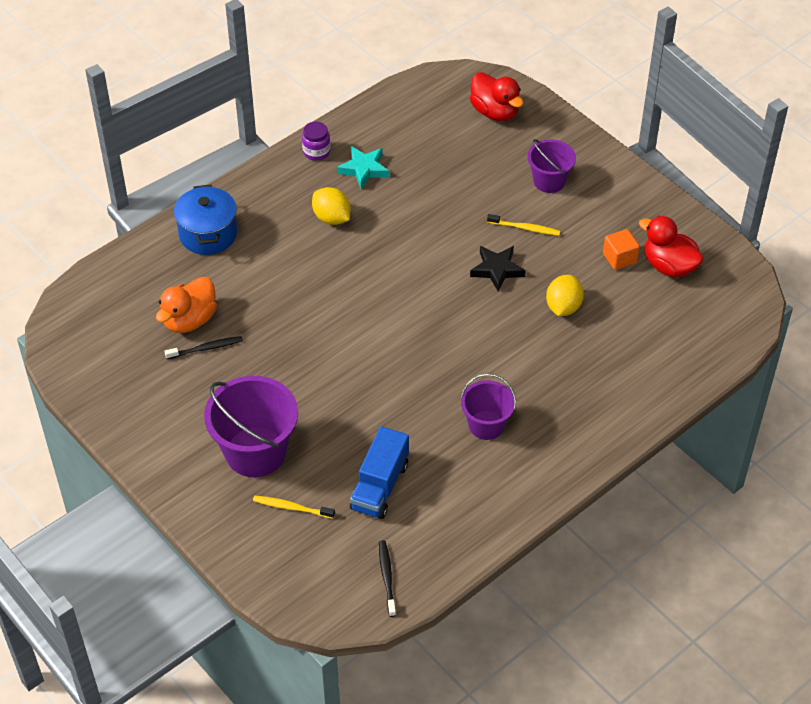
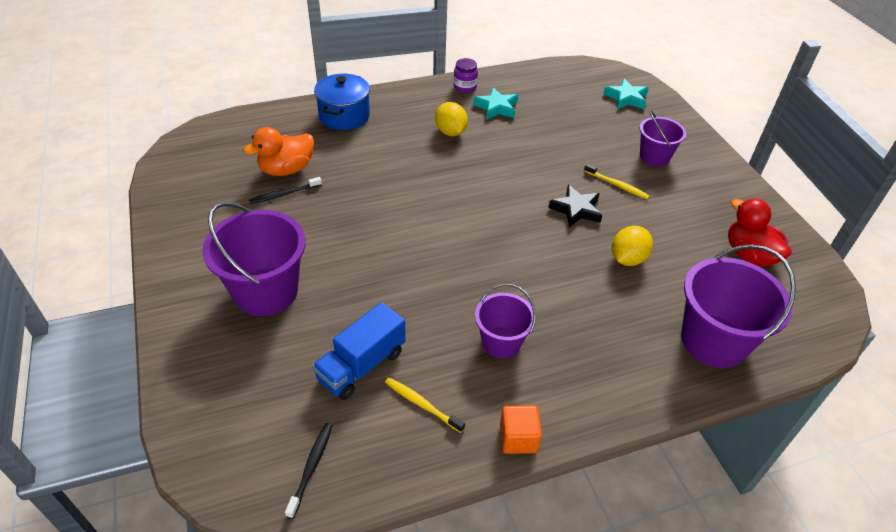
camera: 20 degrees right, 5 degrees down
(206, 348) = (284, 194): black toothbrush -> black toothbrush turned 150 degrees clockwise
(291, 507) = (263, 355): yellow toothbrush -> yellow toothbrush (422, 404)
(495, 112) = (626, 98): red duck -> turquoise star
(619, 258) = (700, 234): orange cube -> orange cube (518, 438)
(661, 361) = (713, 341): none -> purple bucket

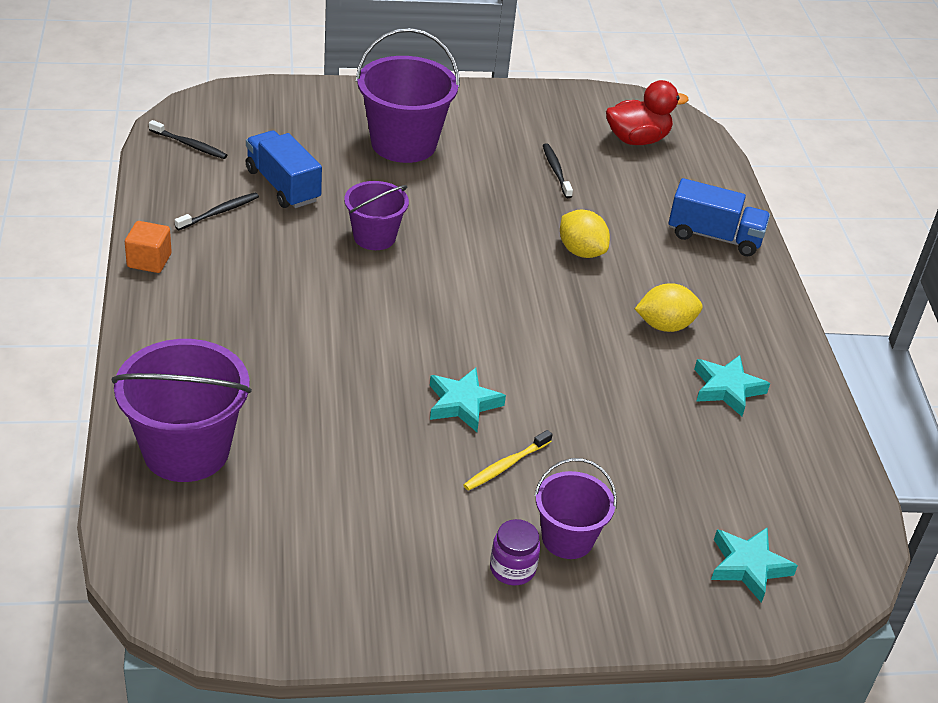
camera: 100 degrees right, 5 degrees down
(286, 169) = (602, 177): orange duck -> none
(344, 116) = (714, 236): blue pot -> blue truck
(422, 404) = (219, 212): yellow toothbrush -> black toothbrush
(465, 87) = (789, 368): purple jar -> purple jar (512, 569)
(501, 342) = (268, 279): purple bucket -> purple bucket (374, 237)
(576, 209) = (463, 404): black star -> turquoise star
(627, 259) = (352, 422): yellow lemon -> yellow lemon (581, 251)
(749, 255) = (311, 558): red duck -> red duck (637, 139)

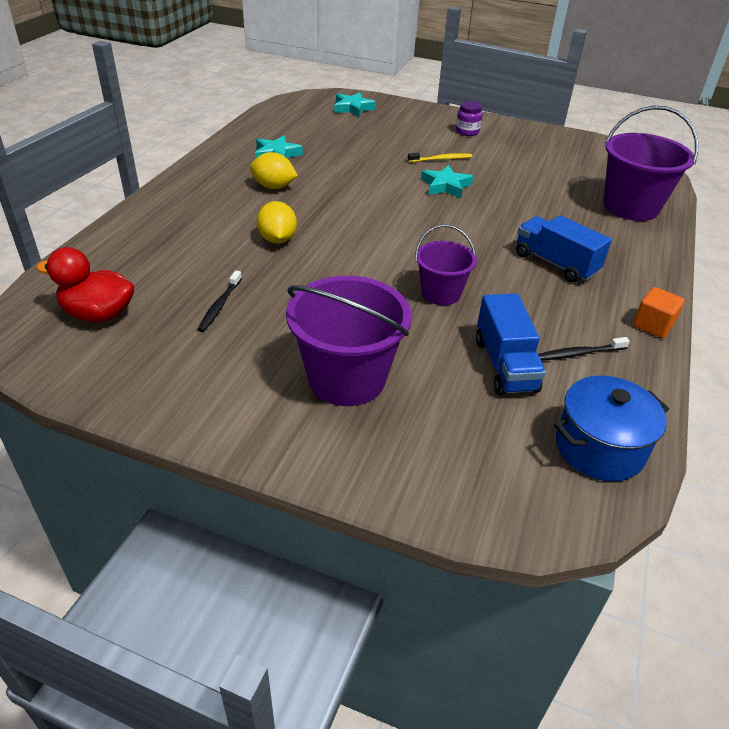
camera: 150 degrees left, 0 degrees up
(189, 145) = (599, 448): black toothbrush -> blue pot
(567, 538) = (431, 133): purple bucket -> none
(714, 236) = (159, 222): blue truck -> blue truck (555, 264)

